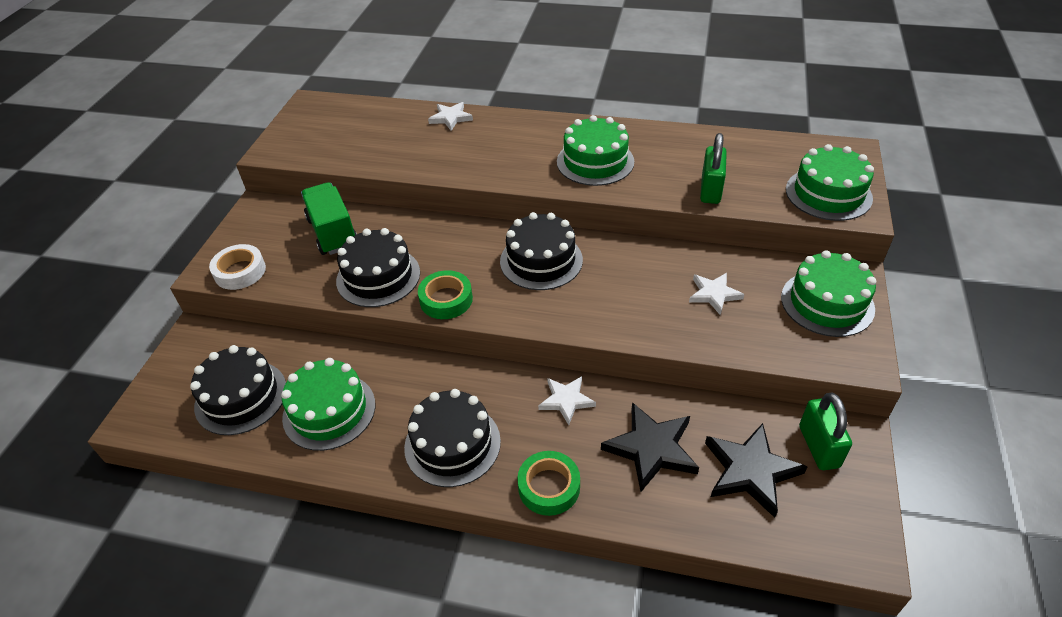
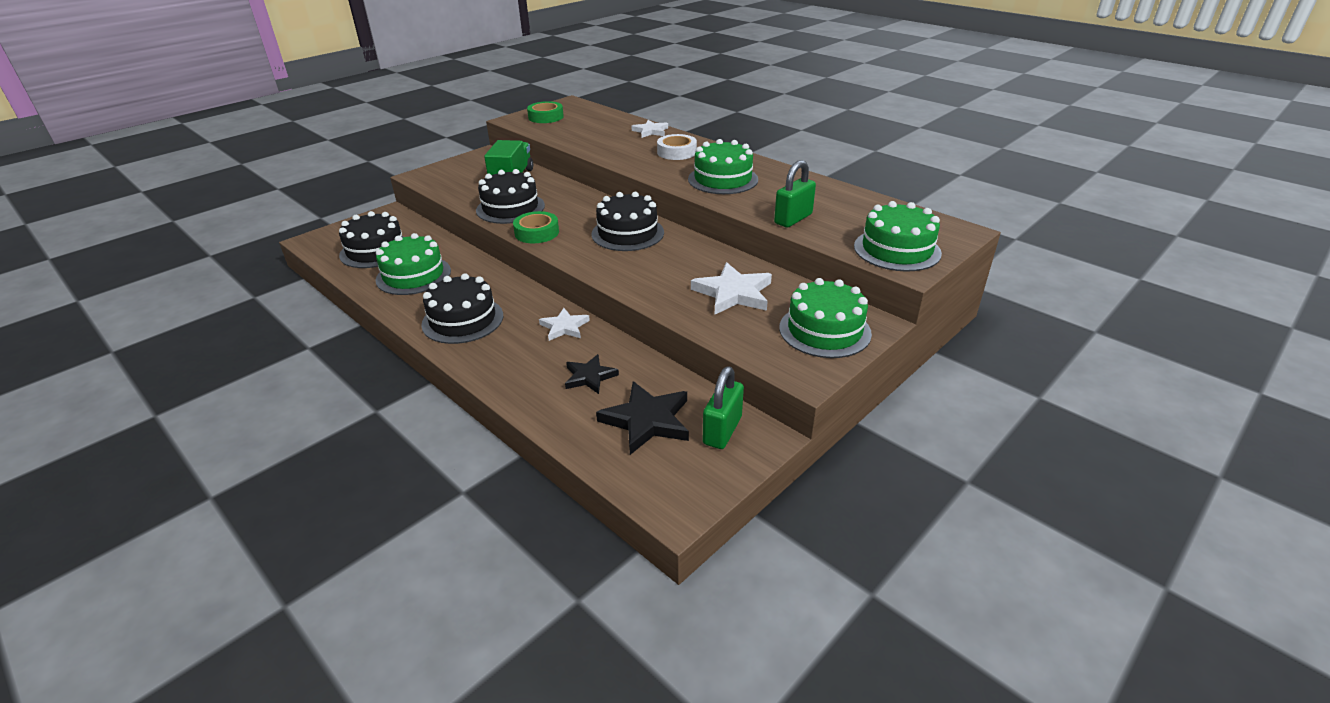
camera: 30 degrees right, 10 degrees down
(240, 271) = (435, 181): white tape -> white tape (676, 152)
(549, 487) = (493, 367): green tape -> green tape (546, 117)
(651, 448) = (589, 377): black star -> black star, size x0.62
(714, 294) = (733, 293): white star -> white star, size x1.60

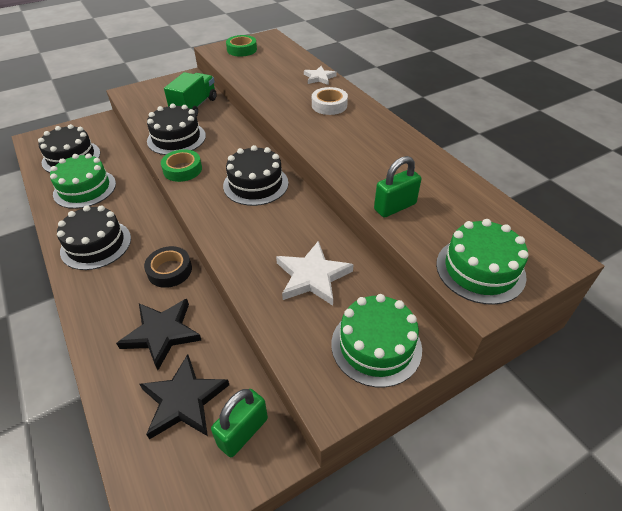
camera: 15 degrees right, 10 degrees up
(564, 327) = (169, 270): white star -> black tape
(589, 377) = (162, 333): black star -> black star, size x1.60
(723, 179) = (353, 145): green cake -> none

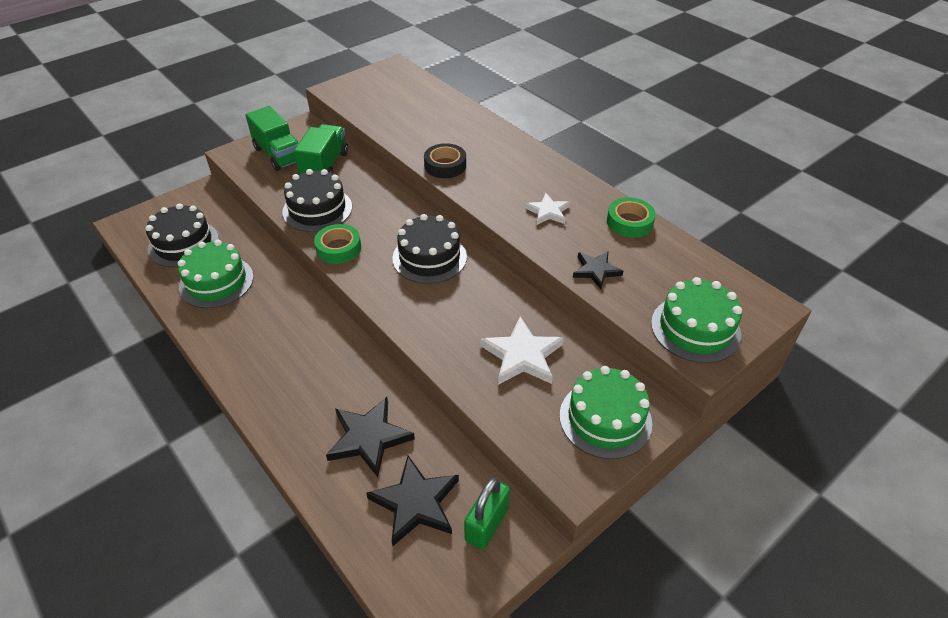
camera: 10 degrees left, 0 degrees up
(96, 244) = (256, 348): black cake -> none
(161, 96) = (278, 155): none -> green truck
(169, 270) = (354, 368): black tape -> black tape (445, 165)
(242, 50) = (367, 88): green tape -> green tape (629, 222)
(319, 77) = (471, 119): white star -> white star (548, 212)
(329, 105) = (493, 155): white tape -> none
(395, 207) = (596, 271): green padlock -> black star

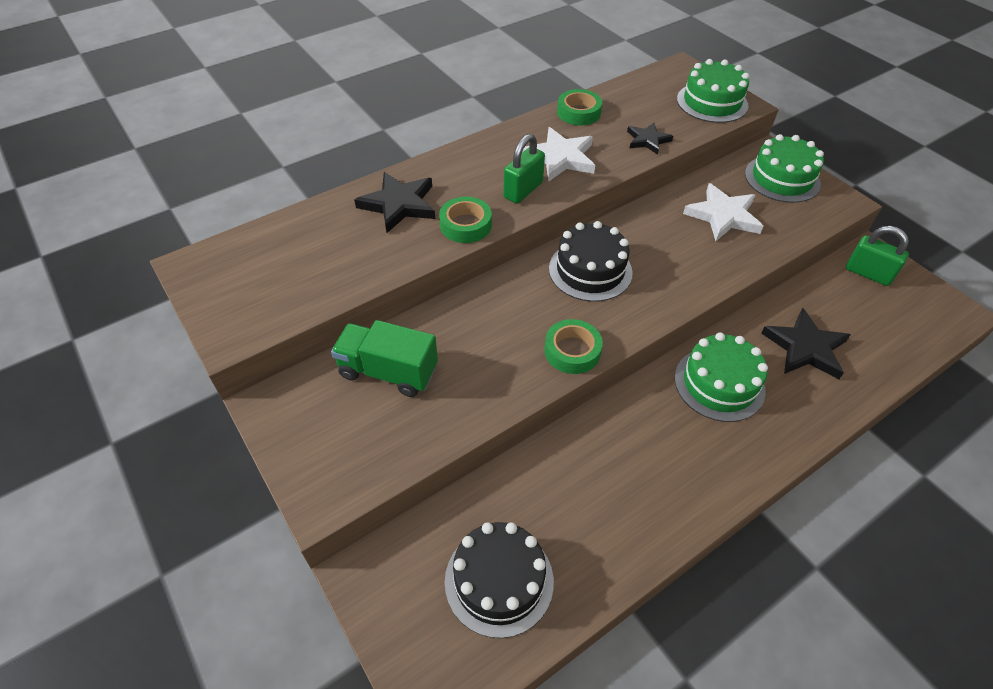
camera: 85 degrees left, 5 degrees up
(216, 282) = (587, 518): green cake -> green cake (719, 384)
(278, 155) = (344, 432): green truck -> none
(317, 209) = (491, 376): black cake -> none
(415, 503) = (863, 316): black star -> black star (399, 205)
(445, 165) = (465, 225): black tape -> green tape
(495, 192) = (523, 190): none -> green padlock
(548, 212) = (560, 158): white star -> white star, size x1.60

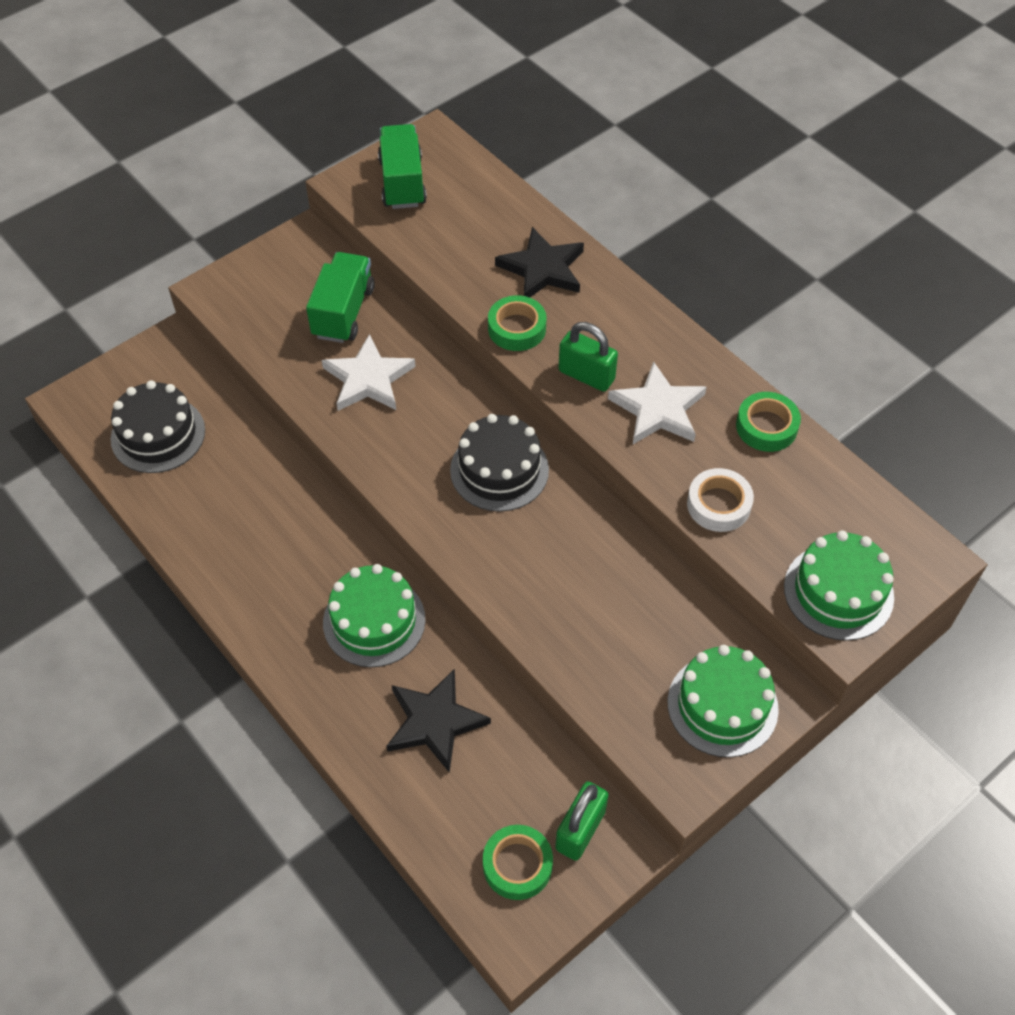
camera: 85 degrees right, 5 degrees up
(249, 291) = (402, 182): none -> green truck
(572, 351) = (377, 455): green tape -> green tape (517, 865)
(647, 140) = (718, 505): black star -> white tape
(723, 216) = (622, 618): white star -> white star (368, 379)

